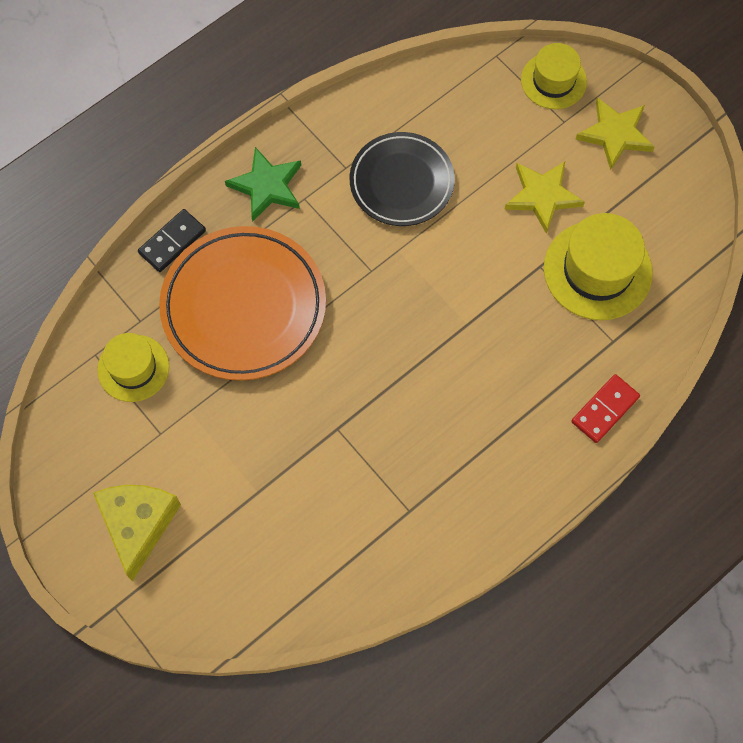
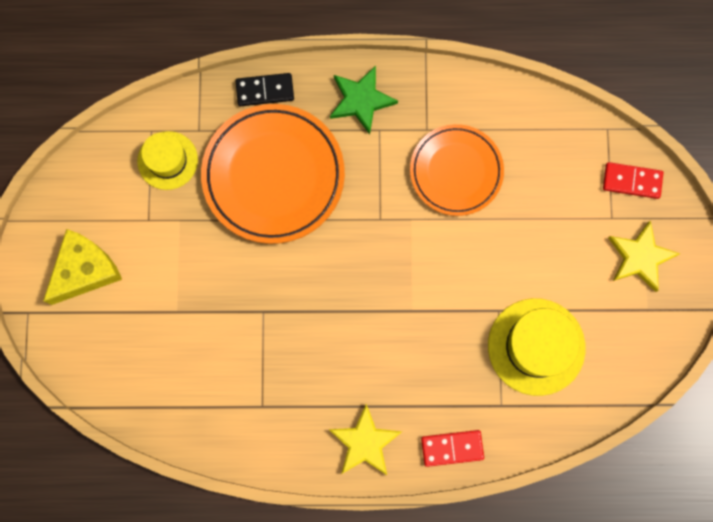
camera: 40 degrees right, 10 degrees up
(401, 182) = (456, 171): black plate -> orange plate
(542, 196) = (546, 261): yellow star -> yellow star (364, 442)
(553, 81) = (632, 181): yellow hat -> red domino

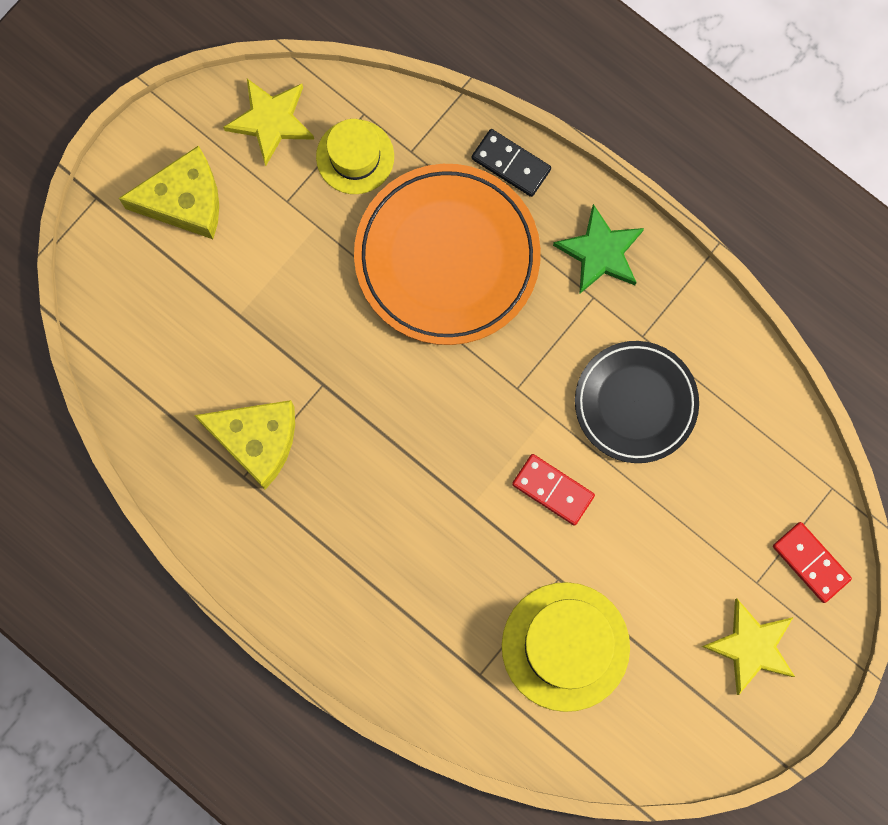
camera: 40 degrees right, 0 degrees up
(252, 378) = (257, 440): none -> yellow cheese
(364, 442) = (313, 596): yellow star -> yellow star (271, 121)
(452, 448) = (394, 675): red domino -> red domino (553, 490)
(456, 171) = (635, 403): orange plate -> black plate

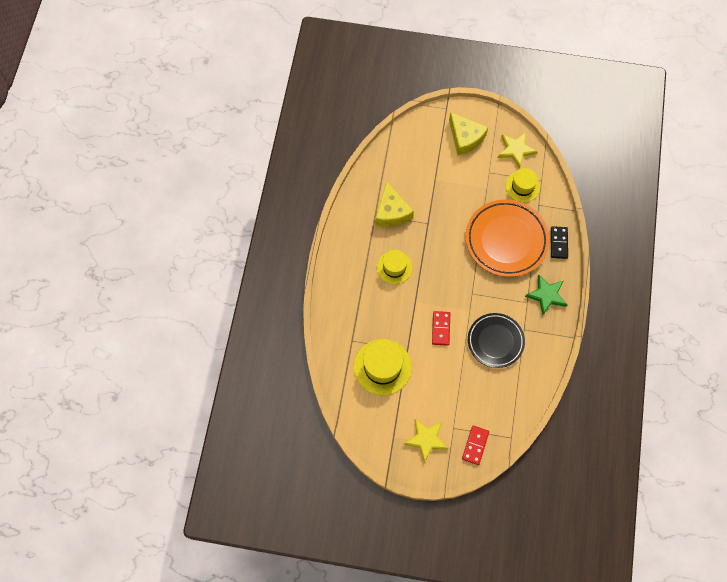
camera: 60 degrees right, 10 degrees down
(377, 504) = (394, 267): none -> yellow hat

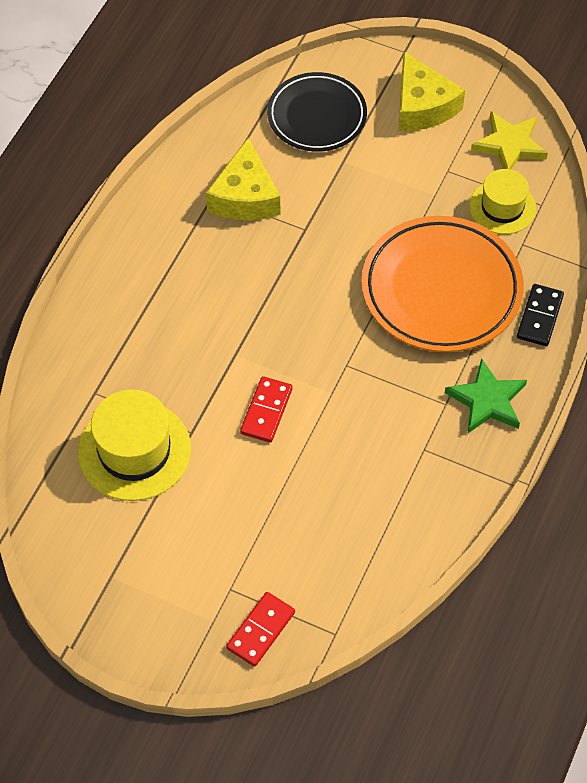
camera: 15 degrees right, 10 degrees down
(394, 267) = (217, 288): yellow hat -> none
(426, 439) = (171, 597): yellow star -> none
(495, 341) = (362, 457): black plate -> black plate (317, 116)

